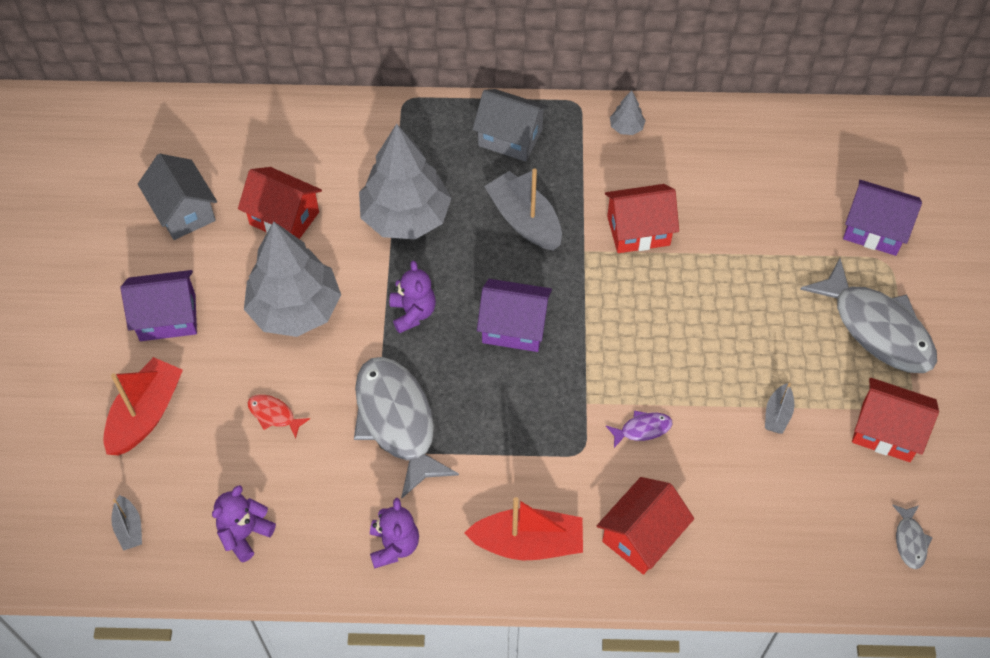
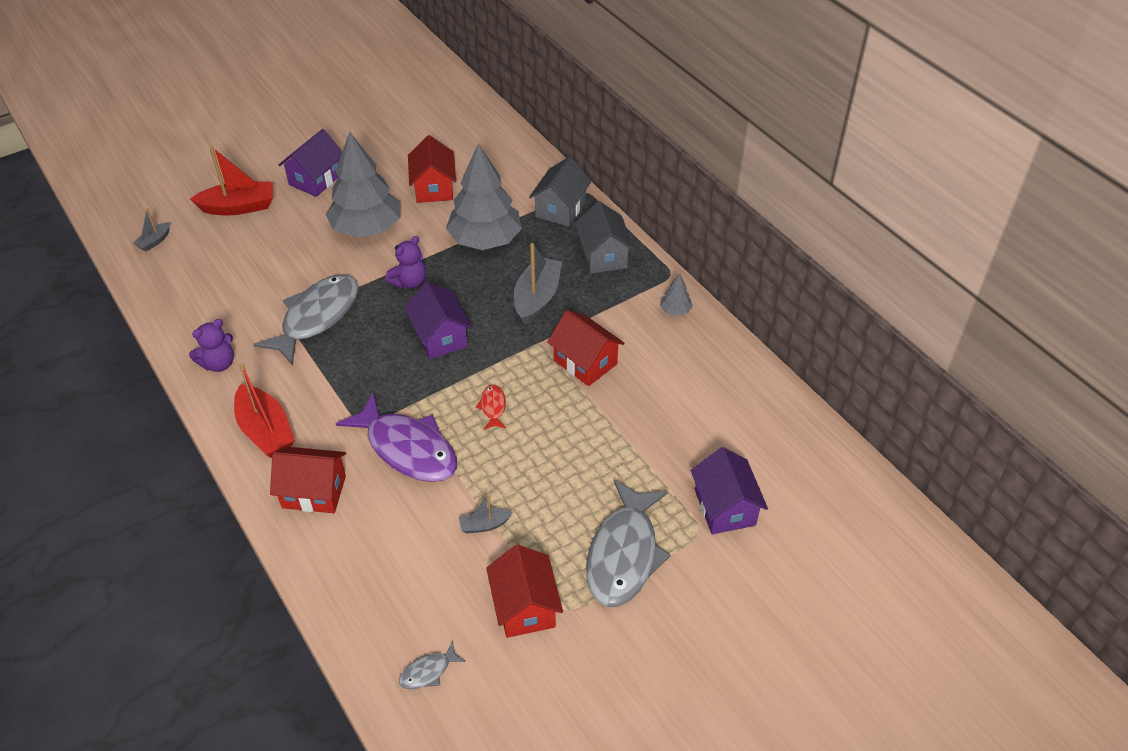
camera: 55 degrees right, 10 degrees down
(168, 317) = (316, 179): purple house -> purple house turned 75 degrees clockwise
(183, 212) = (400, 145): grey house -> grey house (560, 209)
(245, 534) = (182, 291): purple teddy bear -> none
(274, 415) = (279, 259): red fish -> red fish (493, 407)
(642, 429) = (407, 448): purple fish -> purple fish, size x2.35

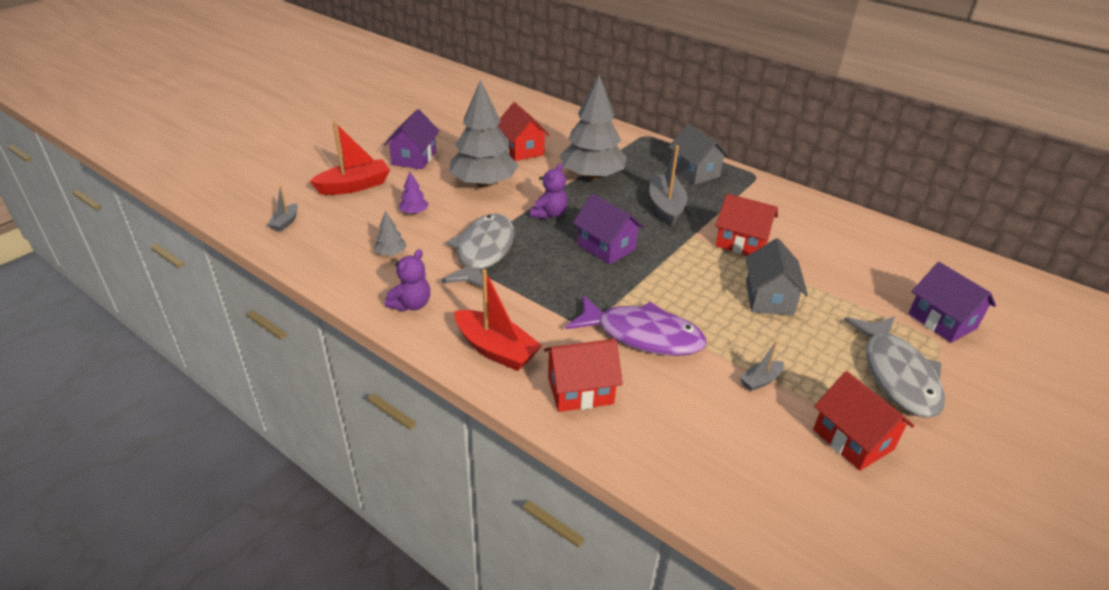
camera: 20 degrees left, 10 degrees down
(278, 253) = (414, 212): none -> purple tree
(428, 671) = (814, 523): grey fish -> none
(493, 407) = (692, 288): red fish -> none
(560, 209) = (636, 148): grey house -> grey house (769, 298)
(675, 310) = (780, 197): grey tree -> grey tree (391, 253)

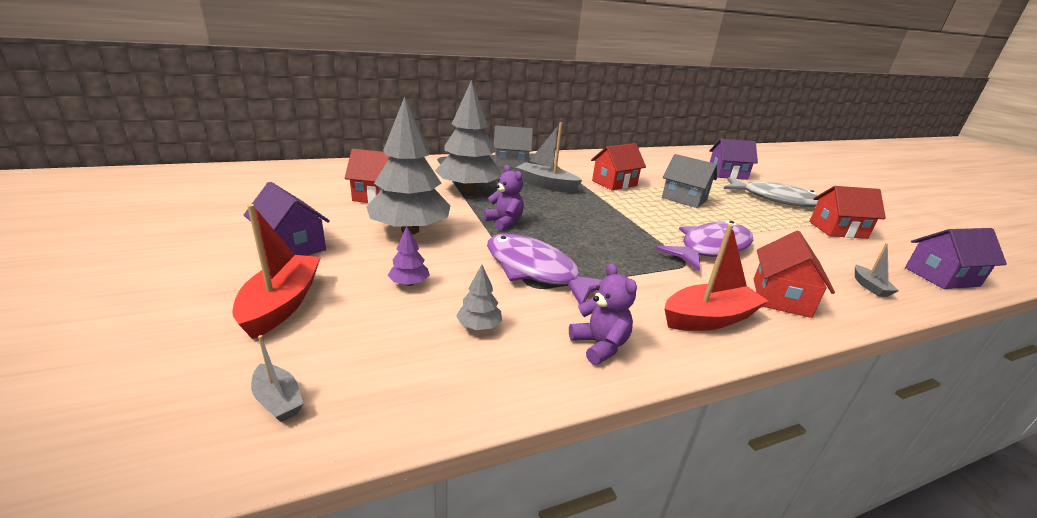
camera: 60 degrees left, 10 degrees down
(483, 253) = (536, 271): grey fish -> purple fish
(606, 247) = (580, 220): purple house -> purple house (941, 277)
(760, 380) = (775, 232): grey boat -> grey boat (869, 286)

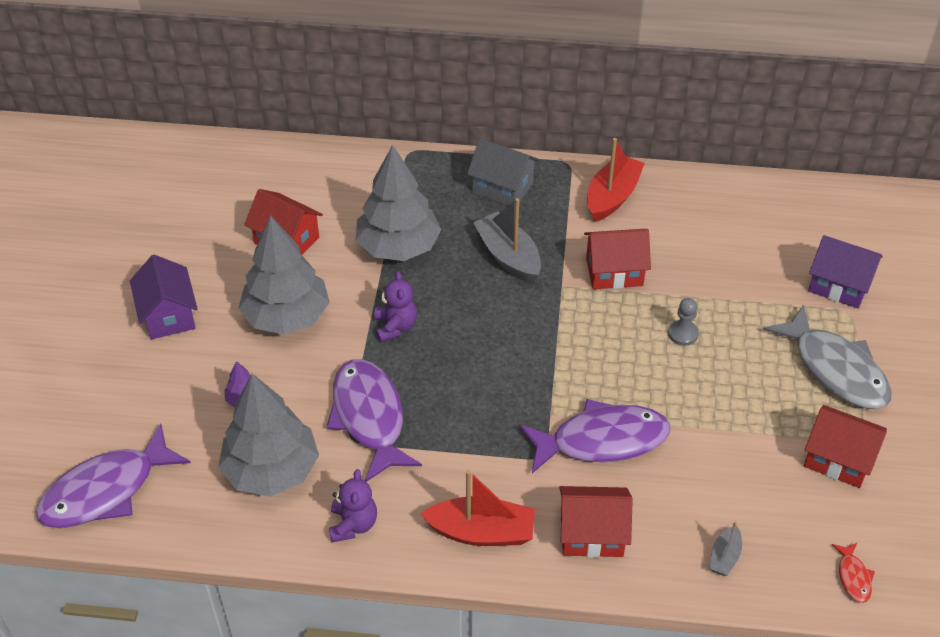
camera: 30 degrees right, 20 degrees up
(278, 400) = (106, 490): grey boat -> purple fish
(282, 304) = (136, 395): red boat -> red boat (612, 197)
(479, 326) = (271, 470): grey tree -> grey tree, size x2.45
(684, 199) = (683, 334): grey house -> grey pawn
(780, 297) = (592, 534): red house -> red house turned 45 degrees clockwise
(941, 277) = (853, 577): purple house -> red fish

